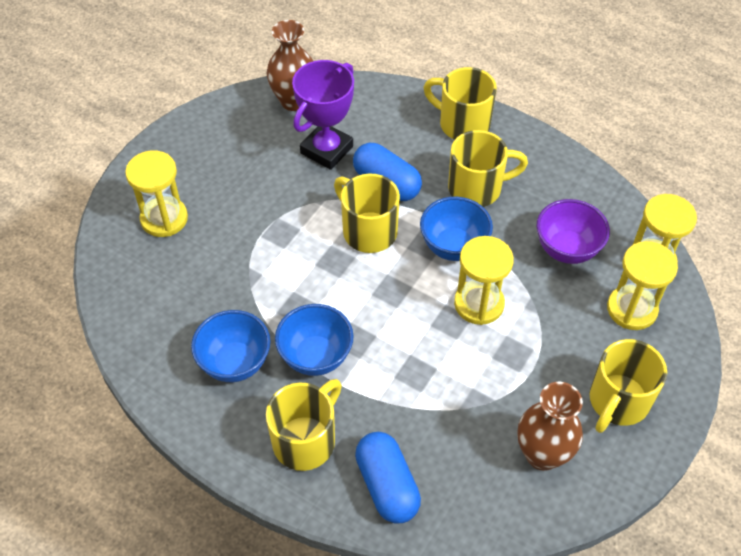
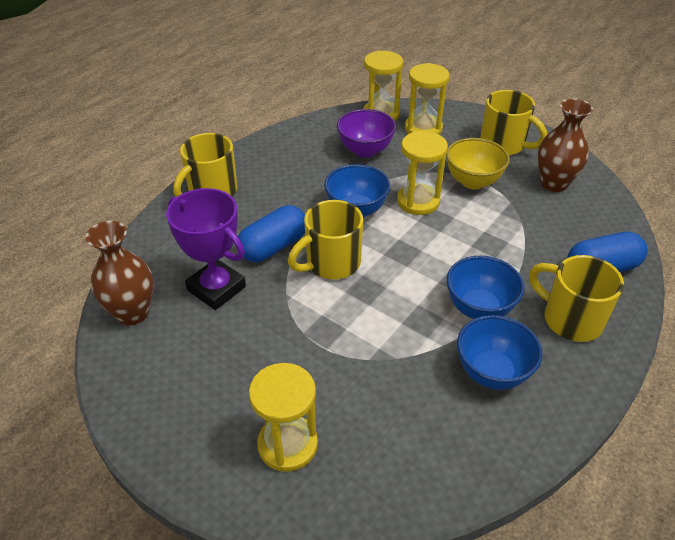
camera: 85 degrees left, 10 degrees down
(477, 188) = (292, 190): yellow mug -> none
(528, 361) = (473, 181): none -> yellow bowl

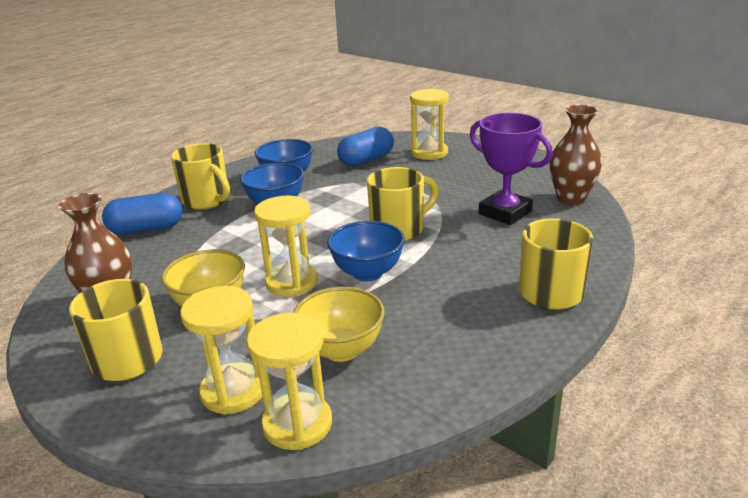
camera: 175 degrees left, 15 degrees down
(273, 247) = (458, 241): blue capsule -> blue capsule (366, 160)
(365, 150) = (341, 350): purple bowl -> yellow bowl

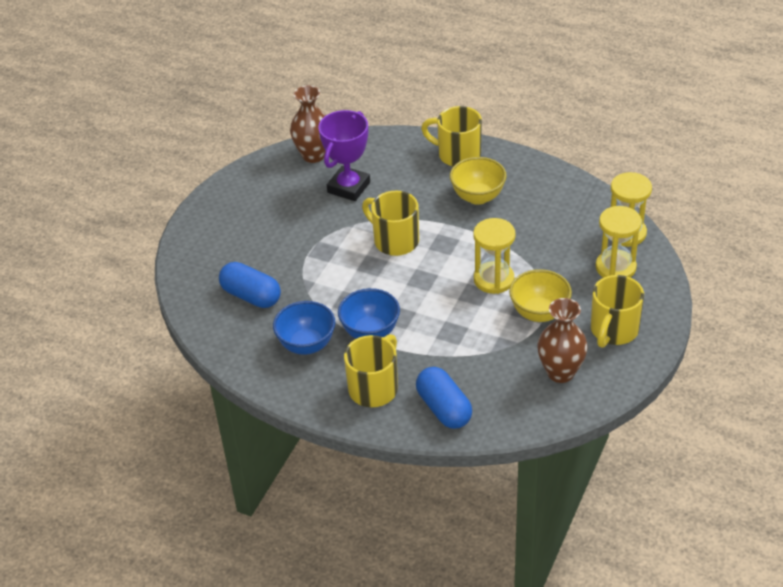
camera: 105 degrees left, 15 degrees up
(341, 350) = (558, 233): yellow bowl -> yellow bowl (478, 197)
(367, 273) = (466, 243): blue bowl -> none
(429, 153) = (225, 253): yellow hourglass -> none

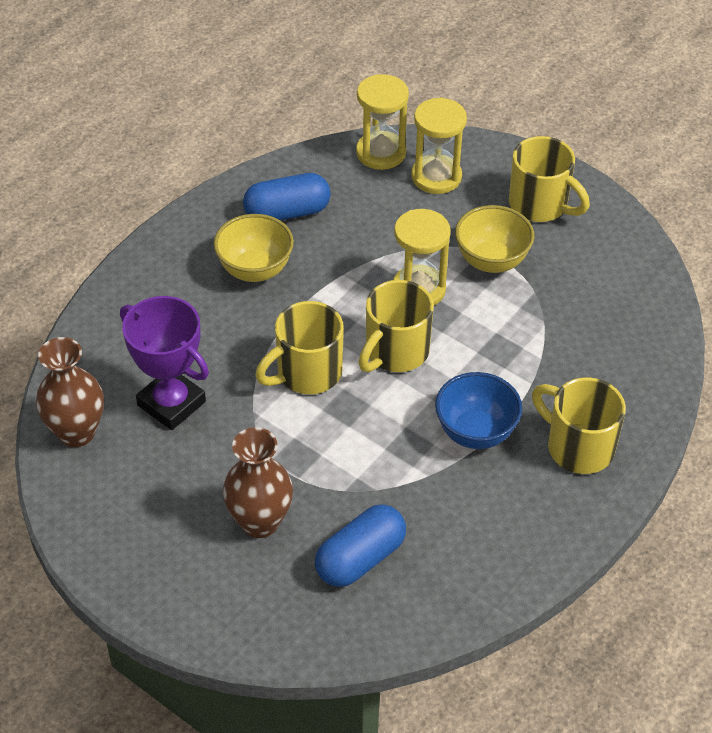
camera: 80 degrees left, 5 degrees up
(307, 345) = (479, 507): blue bowl -> none
(444, 408) = (628, 384): blue capsule -> blue capsule (287, 213)
(457, 155) = (158, 272): yellow mug -> yellow mug (395, 352)
(560, 372) = (594, 266): brown vase -> brown vase (260, 522)

